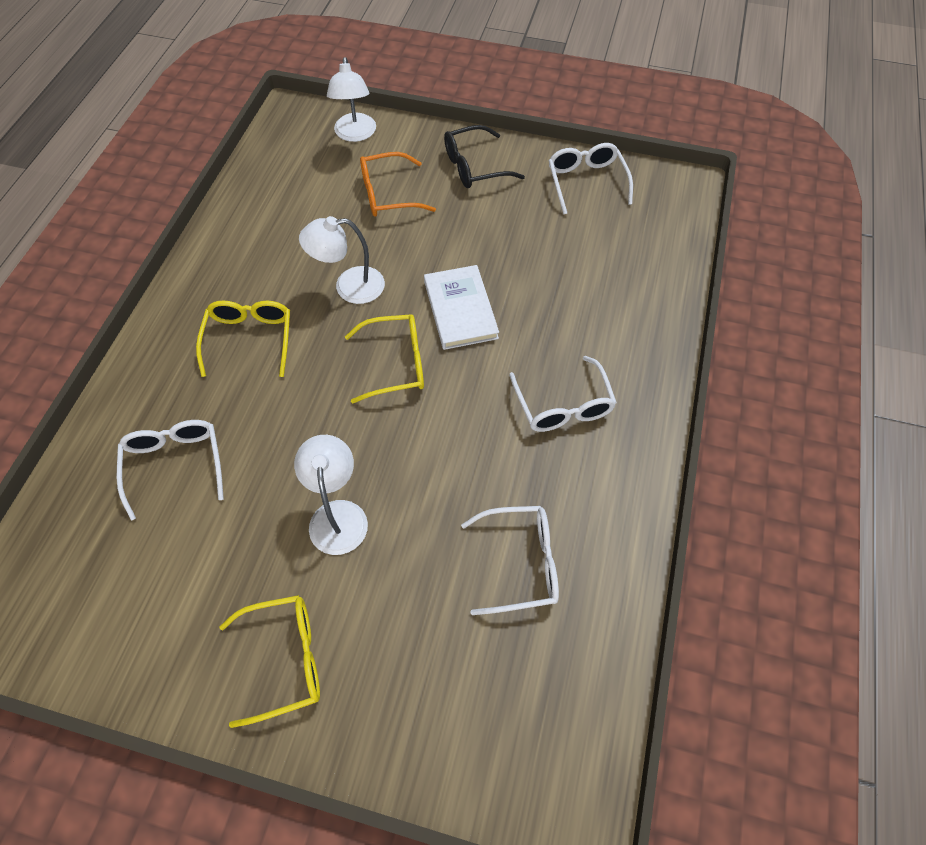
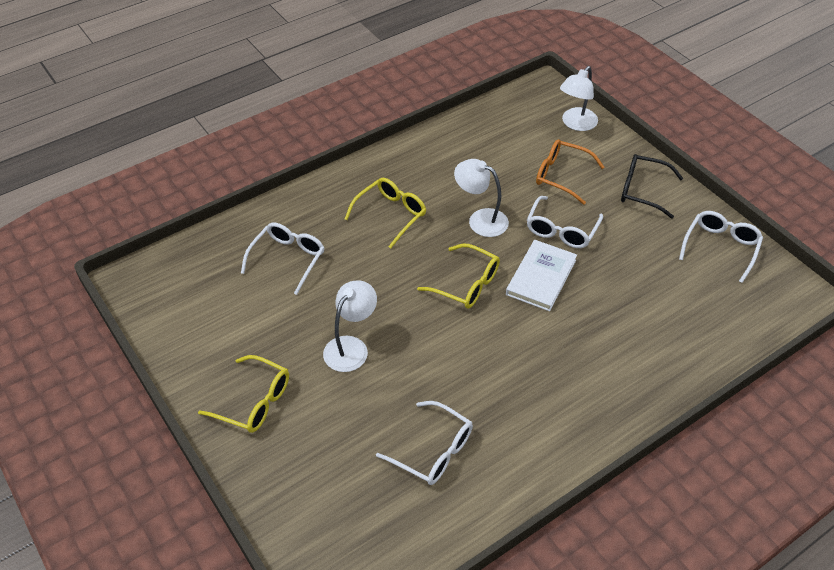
camera: 40 degrees right, 10 degrees down
(563, 406) = (553, 380): white glasses -> white glasses (561, 230)

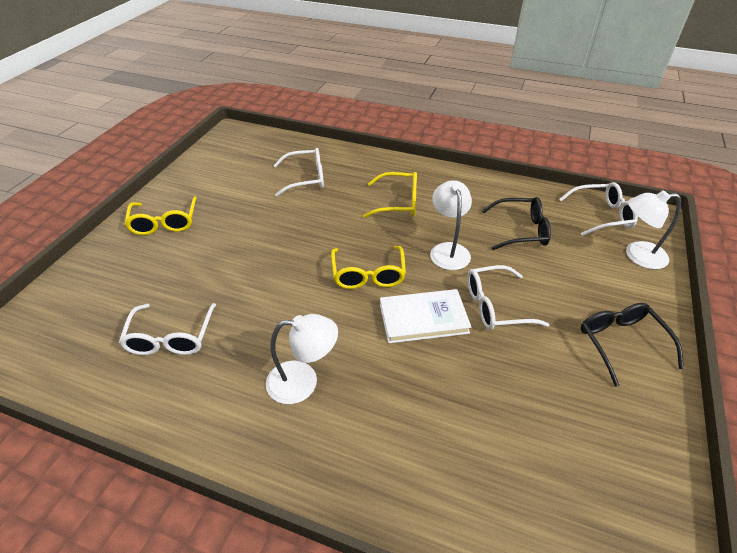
camera: 55 degrees right, 5 degrees down
(351, 347) = (248, 243): white lamp -> white lamp (303, 381)
(496, 164) = (521, 230): none -> black glasses
(561, 176) = (561, 275): orange glasses -> none
(720, 247) = (630, 456): white glasses -> white glasses (602, 215)

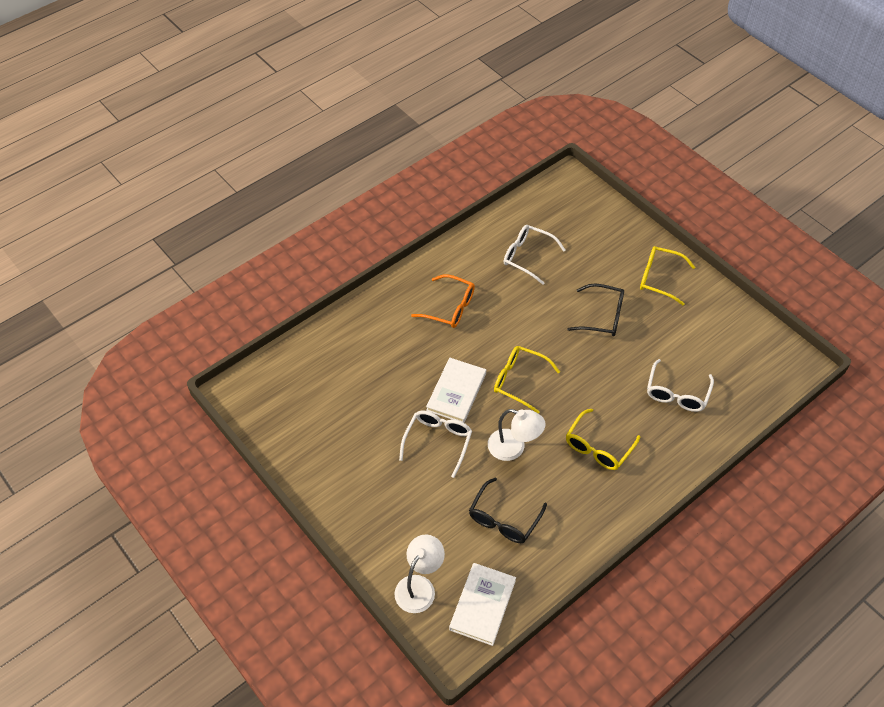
camera: 120 degrees right, 10 degrees up
(303, 381) = (450, 308): white lamp -> orange glasses
(602, 215) = (482, 605): white glasses -> white book
(621, 343) = (357, 495): black glasses -> black glasses (602, 316)

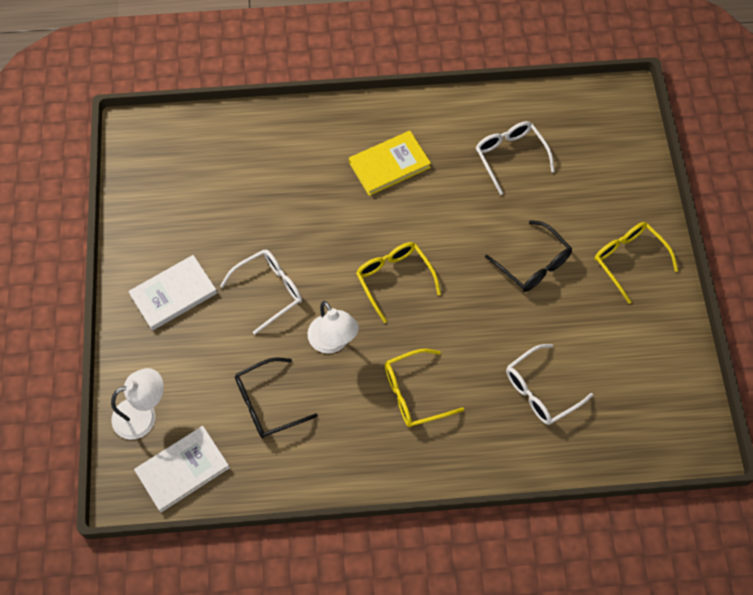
camera: 35 degrees right, 10 degrees up
(450, 308) = (389, 165): orange glasses -> yellow book
(456, 392) = (326, 253): white book -> white book (174, 294)

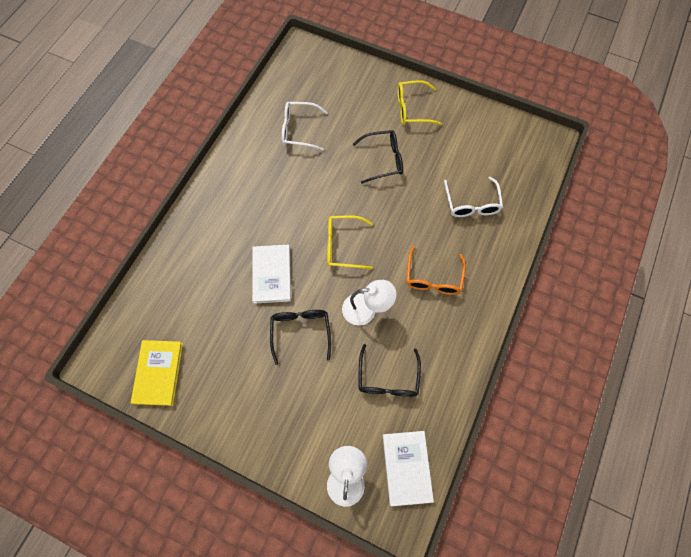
camera: 60 degrees left, 5 degrees up
(174, 294) = (260, 402): white book -> white book (272, 274)
(269, 290) = (301, 331): white glasses -> black glasses
(389, 165) = (255, 202): yellow book -> yellow book (158, 373)
(414, 393) = (433, 278): yellow glasses -> orange glasses

